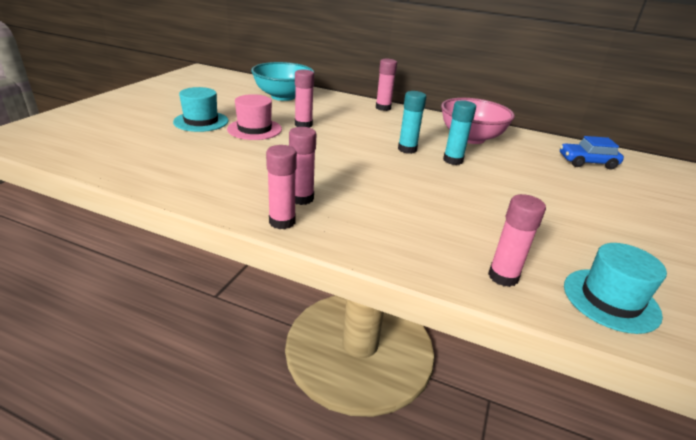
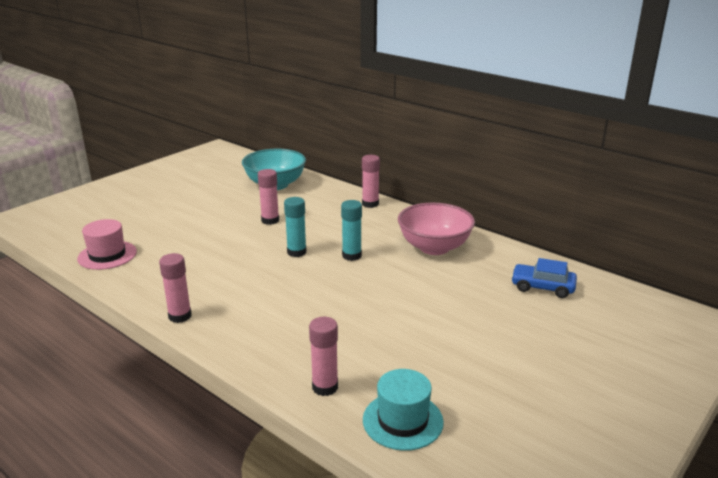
camera: 20 degrees right, 5 degrees down
(201, 121) = (178, 211): turquoise hat -> none
(254, 129) = (220, 223): pink hat -> pink hat (107, 255)
(301, 198) = (211, 297): pink glue stick -> none
(453, 160) = (388, 272): turquoise glue stick -> turquoise glue stick (296, 252)

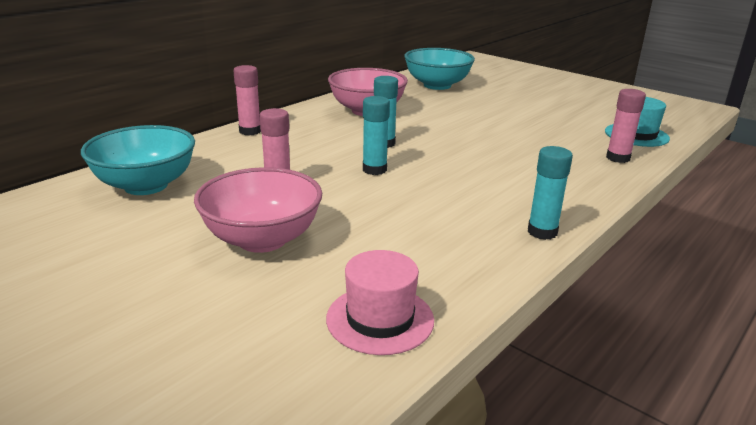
camera: 90 degrees left, 0 degrees up
(180, 316) = (542, 232): pink glue stick -> turquoise glue stick
(200, 221) = (262, 239): none -> pink bowl
(542, 287) = (437, 85): blue car -> turquoise bowl

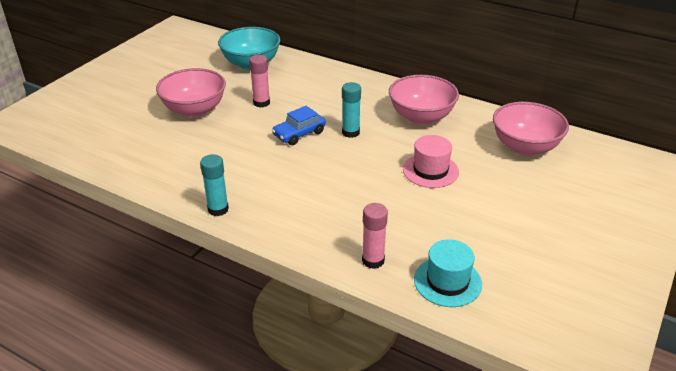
camera: 80 degrees right, 10 degrees up
(250, 131) = (348, 77): pink glue stick -> none
(374, 170) = (299, 134): turquoise glue stick -> blue car
(380, 319) = (120, 155): pink hat -> pink hat (430, 170)
(437, 85) = (525, 147): turquoise bowl -> pink bowl

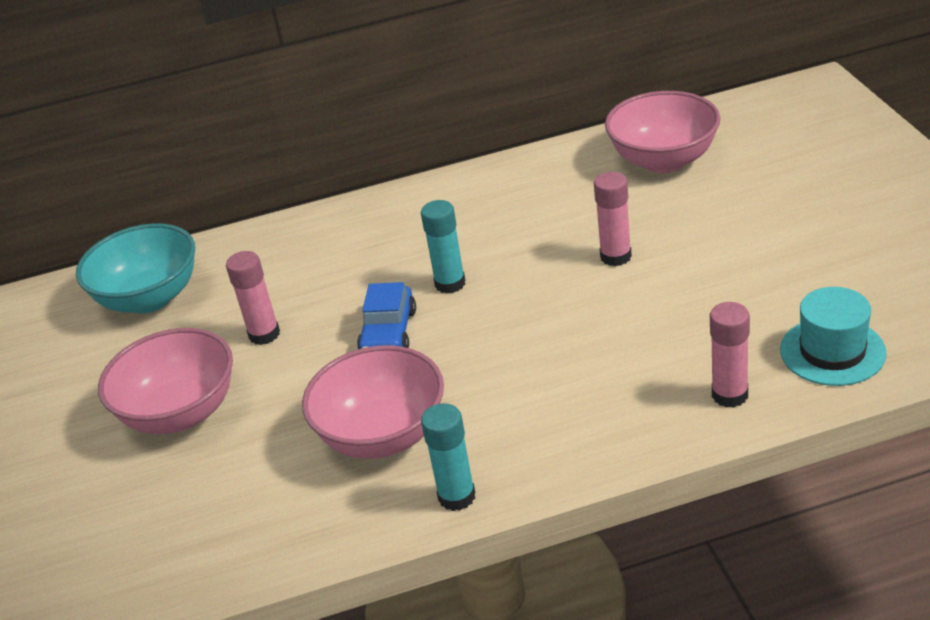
camera: 40 degrees left, 0 degrees up
(421, 117) = (499, 207): pink bowl -> pink bowl (383, 435)
(430, 170) = (615, 256): pink hat -> pink glue stick

